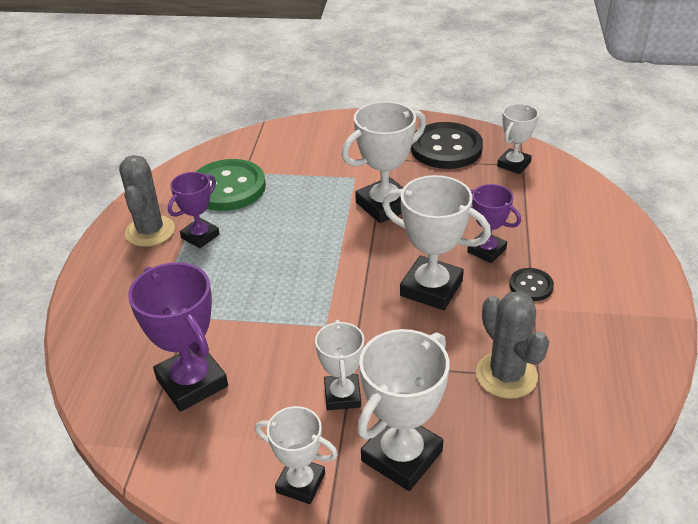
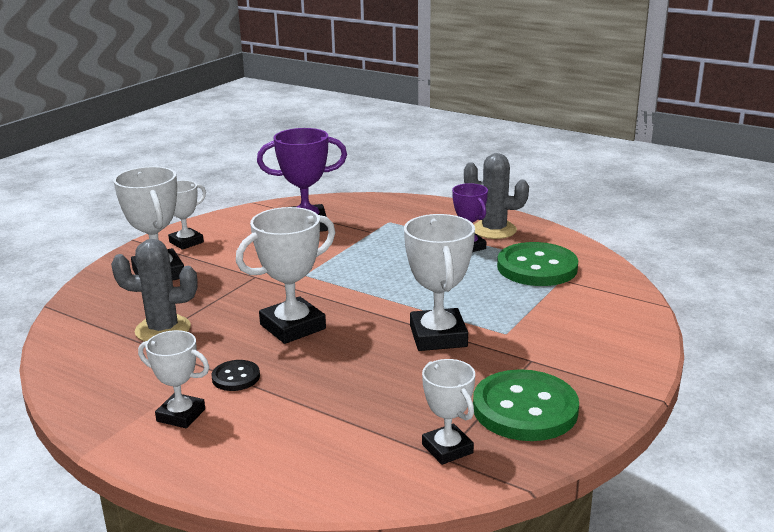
camera: 115 degrees right, 15 degrees down
(342, 395) = (231, 266): white trophy -> white trophy (181, 415)
(446, 148) = (525, 409): black button -> green button
(486, 250) = (310, 371): purple trophy -> none

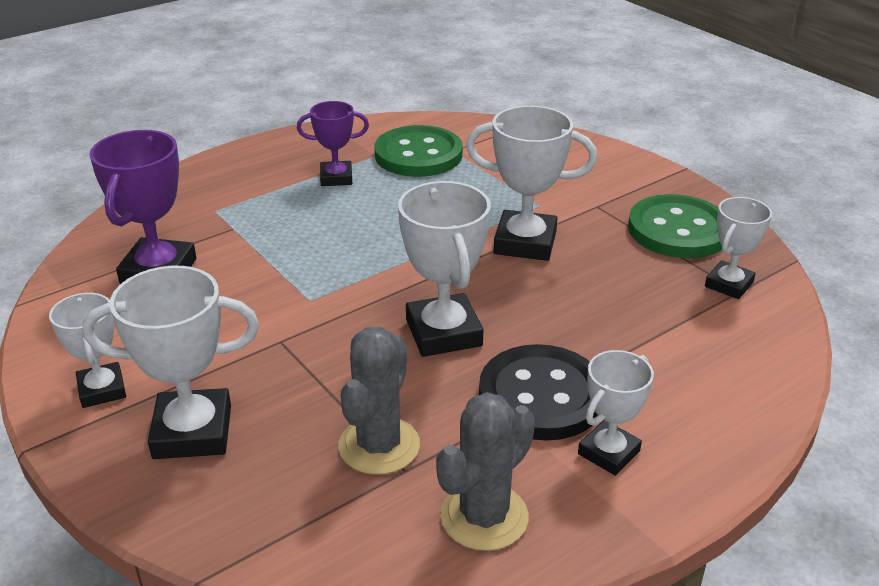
camera: 70 degrees left, 10 degrees up
(236, 377) = (541, 396): black button -> black button, size x2.05
(447, 449) = (729, 284): white trophy -> white trophy turned 45 degrees counterclockwise
(494, 230) = (309, 154): grey cactus -> grey cactus (484, 517)

